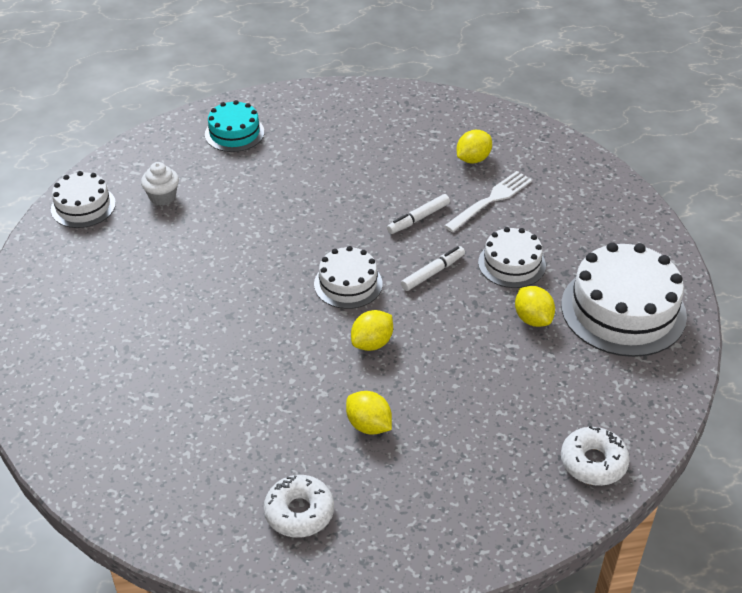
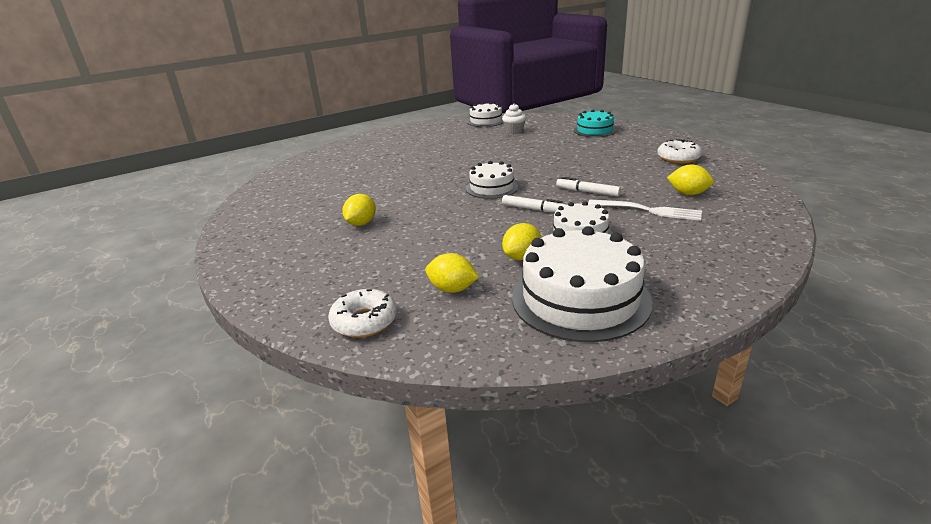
camera: 70 degrees right, 15 degrees down
(299, 512) = (277, 221): white donut -> white donut (678, 158)
(372, 343) = (440, 207): yellow lemon -> yellow lemon (452, 289)

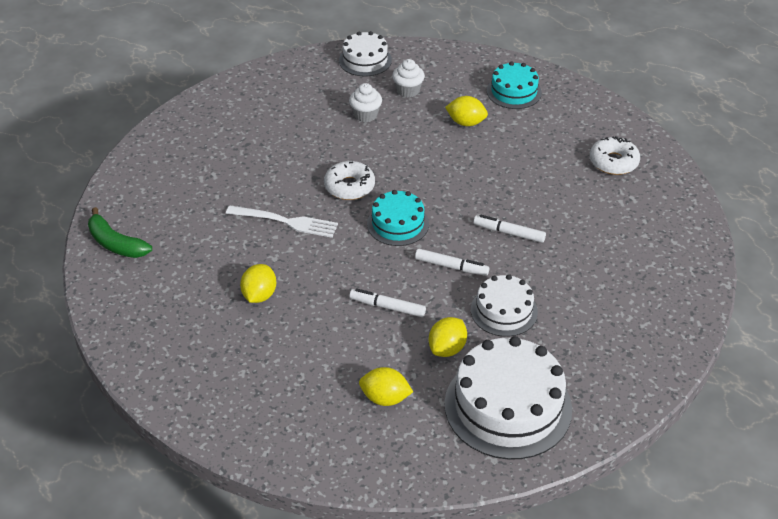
camera: 10 degrees left, 15 degrees up
(263, 197) = (116, 244): none -> green banana
(364, 321) = (310, 444): white donut -> white donut (349, 186)
(471, 231) = (388, 307): none -> white marker
(480, 141) = (365, 115): none -> white cupcake
(492, 188) = (398, 224): white cake -> turquoise cake
(648, 210) = (574, 268): white fork -> white fork (286, 221)
(688, 194) = (618, 236): yellow lemon -> yellow lemon (466, 123)

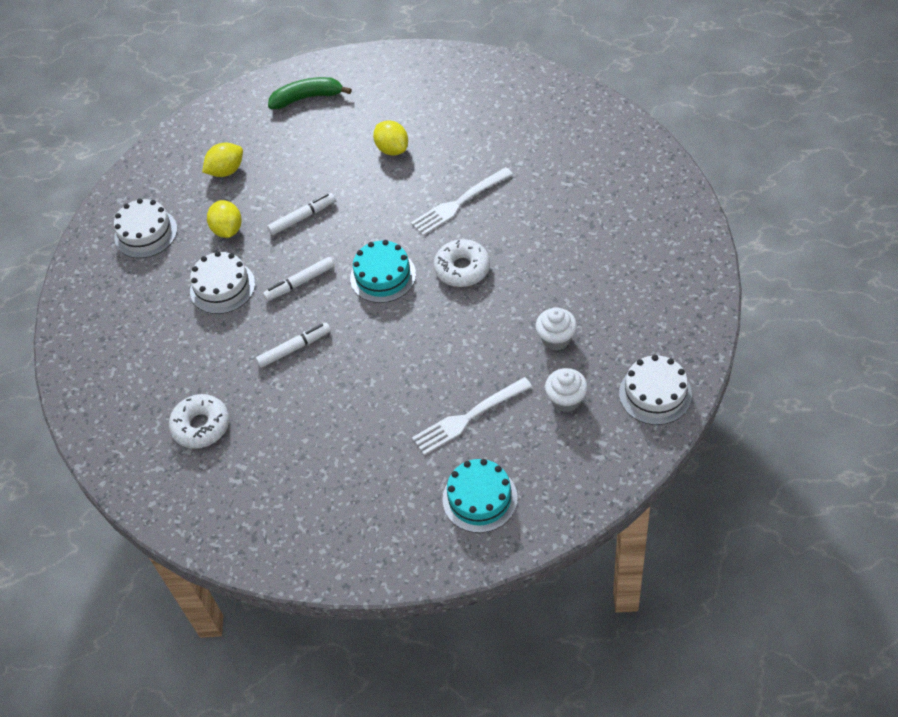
camera: 135 degrees right, 10 degrees up
(116, 244) = (533, 91): green banana -> green banana (307, 98)
(466, 123) = (468, 417): yellow lemon -> white fork
(508, 406) = (146, 233): white cake -> white cake, size x0.57
(613, 162) = (294, 505): white donut -> white donut (201, 426)

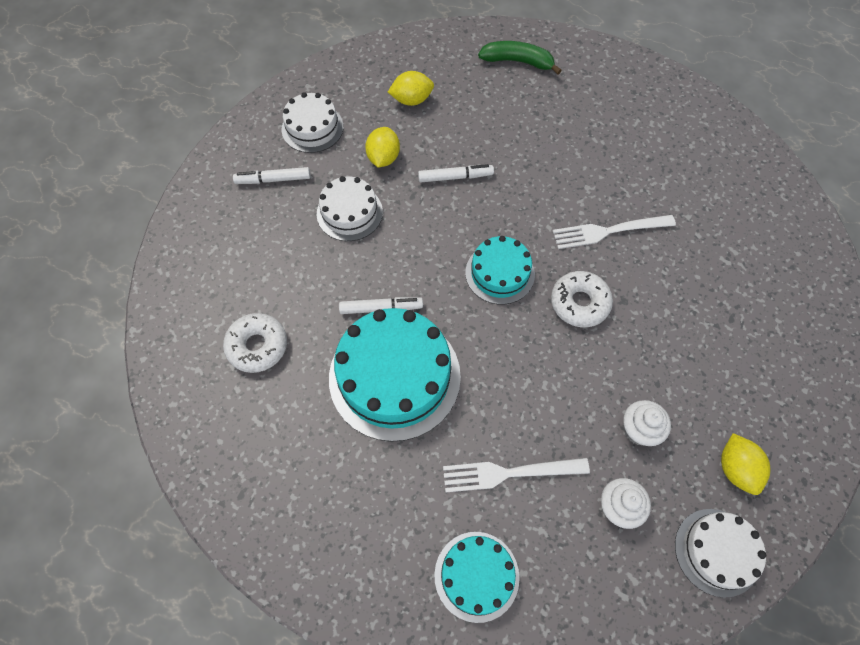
camera: 20 degrees right, 10 degrees up
(300, 282) = (420, 242): white marker -> white marker (274, 180)
(335, 393) = (394, 376): none -> turquoise cake
(392, 149) = (571, 146): yellow lemon -> yellow lemon (735, 468)

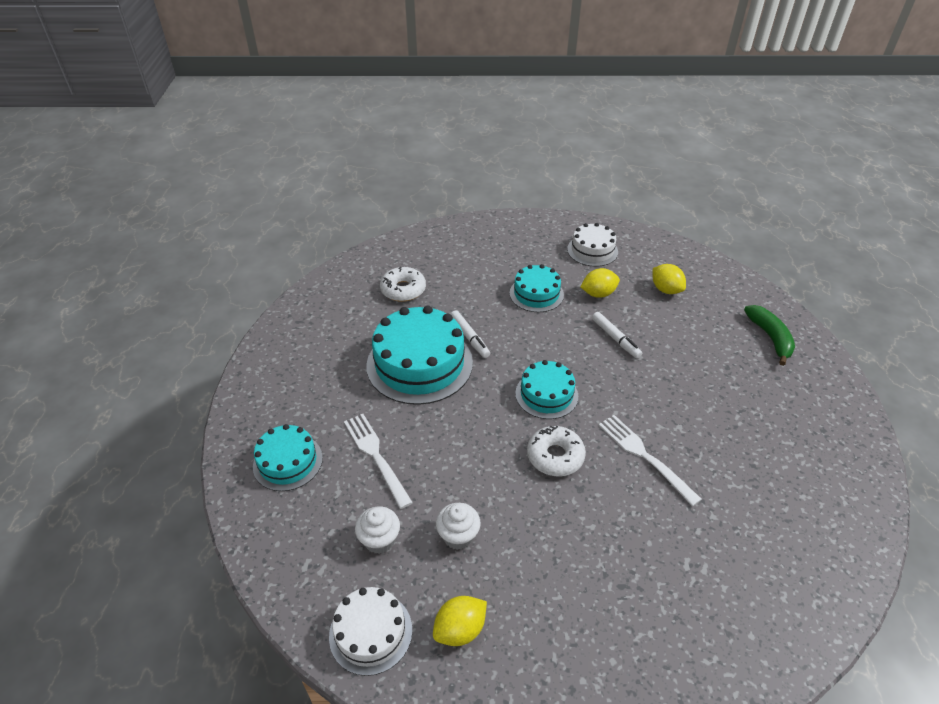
camera: 65 degrees right, 20 degrees down
(274, 180) = (534, 249): white marker -> none
(349, 213) = (536, 294): white cake -> turquoise cake

